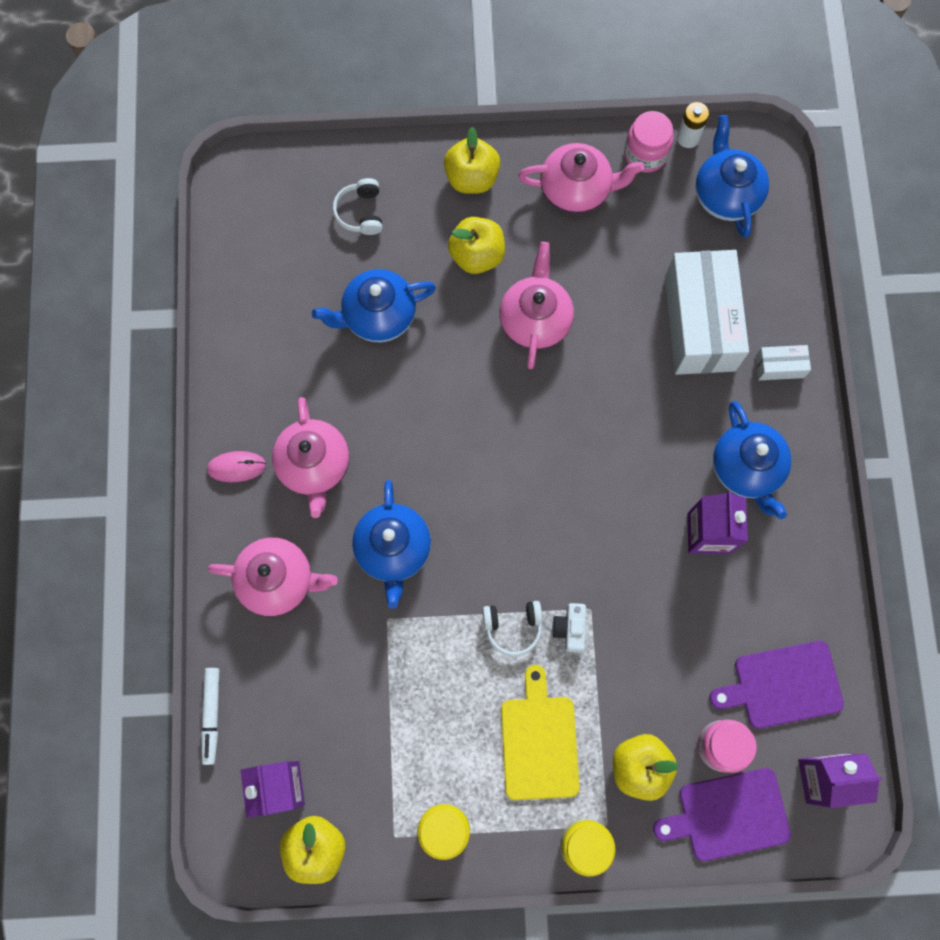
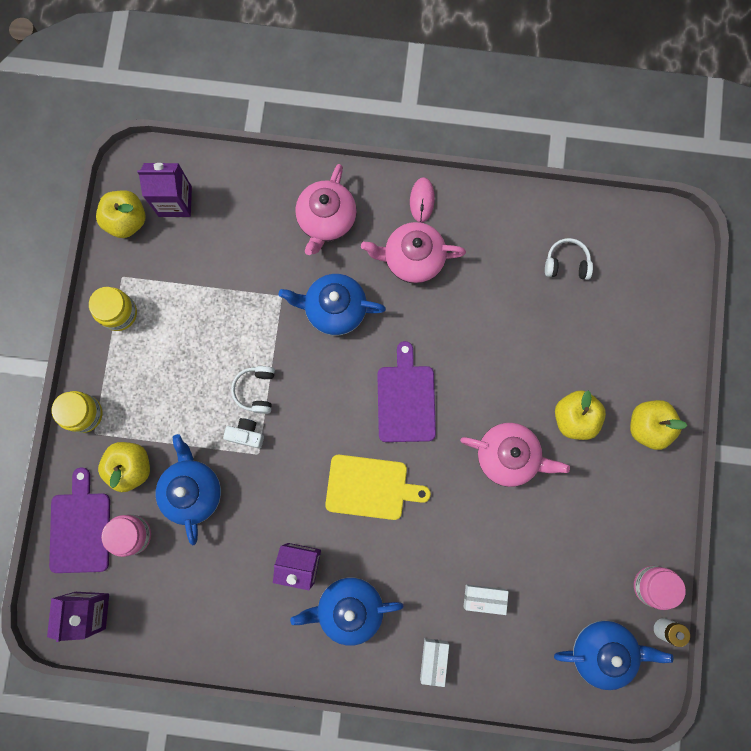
camera: 100 degrees right, 5 degrees up
(212, 715) = (235, 160): white marker -> none
(361, 212) = (627, 327): white headphones -> white headphones (566, 263)
(378, 316) = (531, 327): blue teapot -> blue teapot (192, 490)
(539, 742) = (166, 394): yellow cutting board -> yellow cutting board (370, 487)
(576, 190) = (624, 515): pink teapot -> none
(699, 323) = (484, 598): white box -> white box, size x0.43
(782, 685) = (167, 595): purple cutting board -> purple cutting board (406, 399)

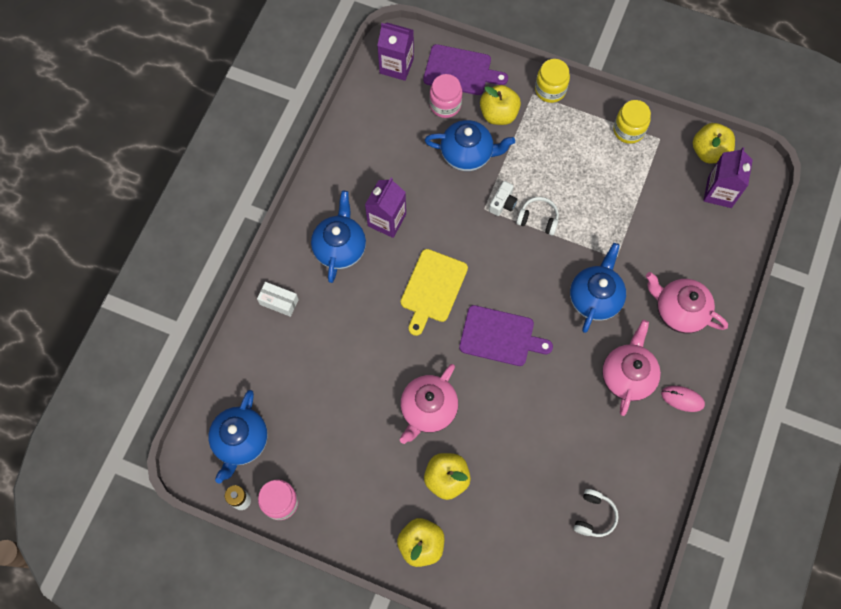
camera: 105 degrees right, 10 degrees down
(484, 598) = (315, 355): white box -> none

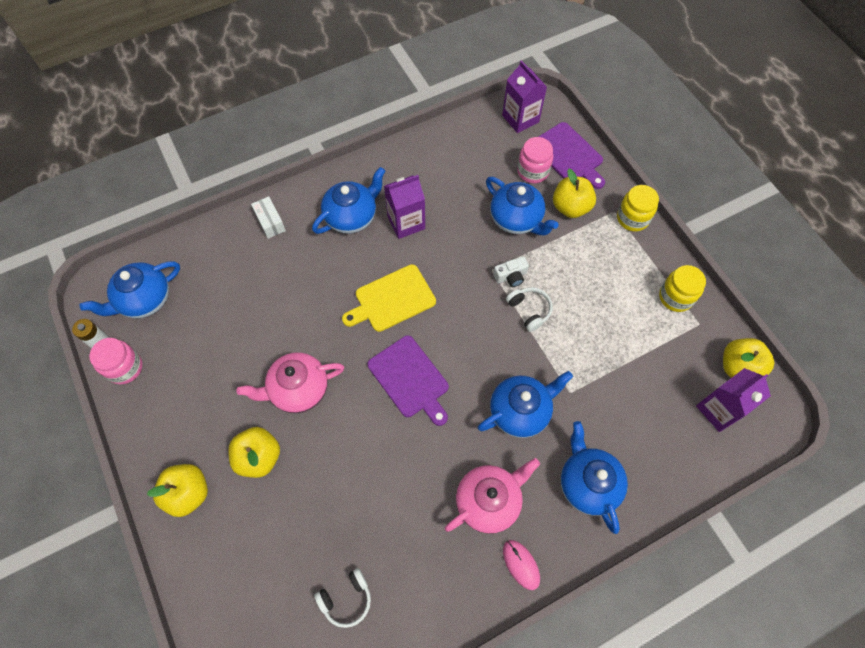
camera: 40 degrees right, 5 degrees down
(679, 311) = (587, 483): pink teapot -> blue teapot

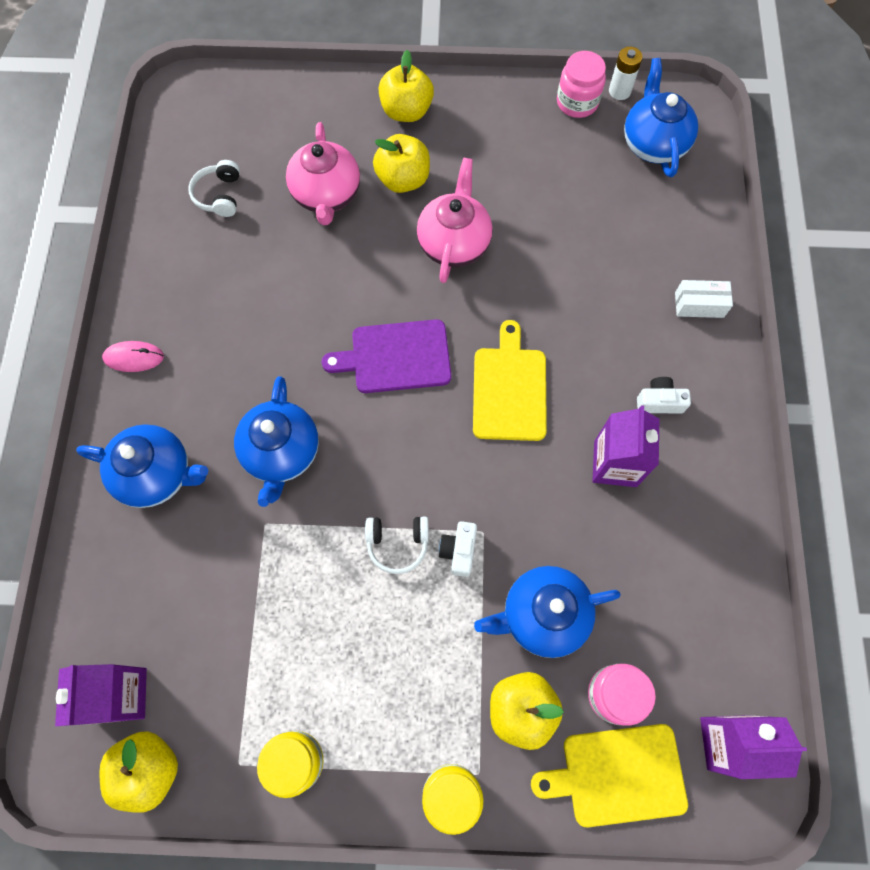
camera: 120 degrees right, 5 degrees up
(351, 217) = (659, 401): blue teapot -> white camera
(488, 501) = (213, 363): pink teapot -> pink teapot (326, 195)
(569, 155) = (617, 775): purple cutting board -> yellow cutting board

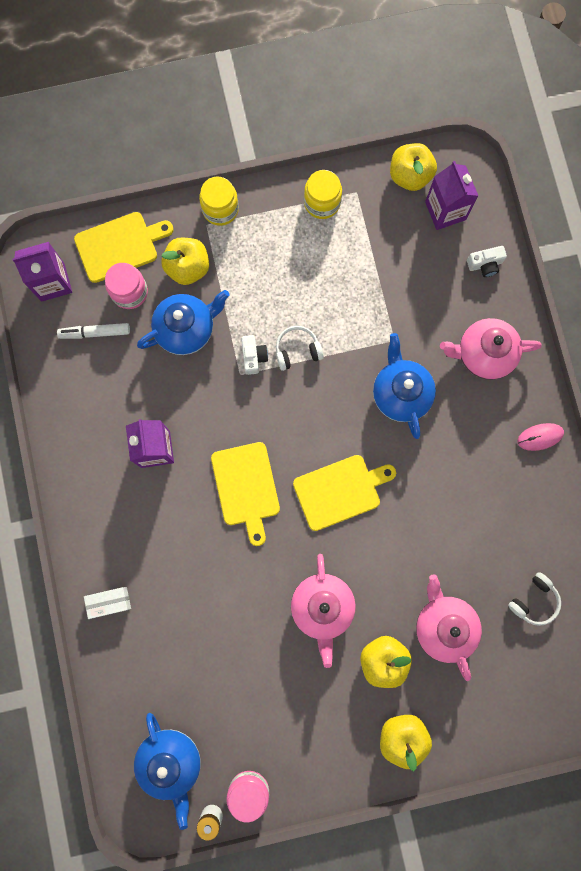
camera: 165 degrees right, 10 degrees up
(157, 474) = (484, 354): blue teapot -> pink teapot
(219, 195) = (534, 600): white headphones -> white headphones turned 60 degrees clockwise
(395, 357) = (340, 491): purple cutting board -> yellow cutting board
(659, 401) = (130, 508): white camera -> white camera (485, 264)
(673, 645) = (95, 333): none -> white marker

